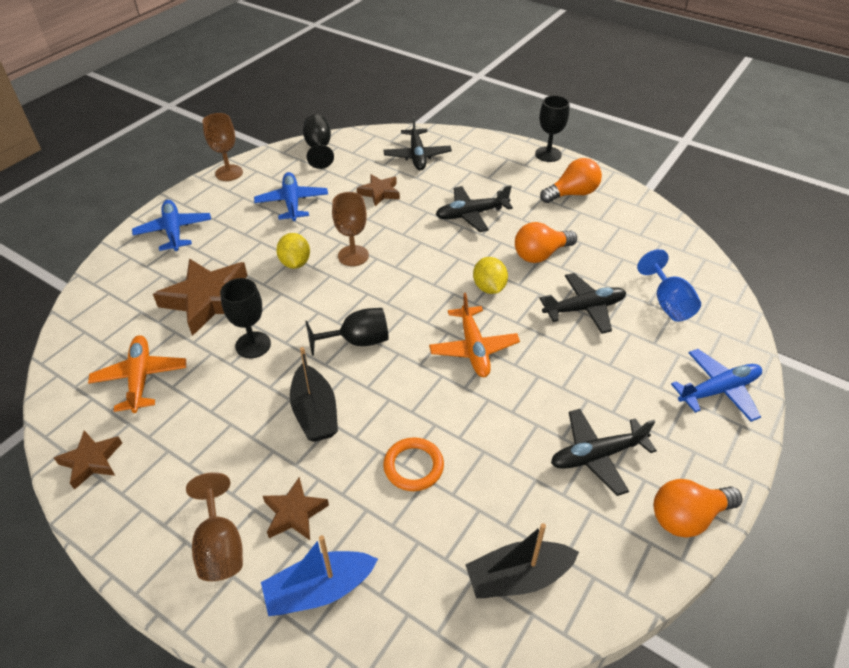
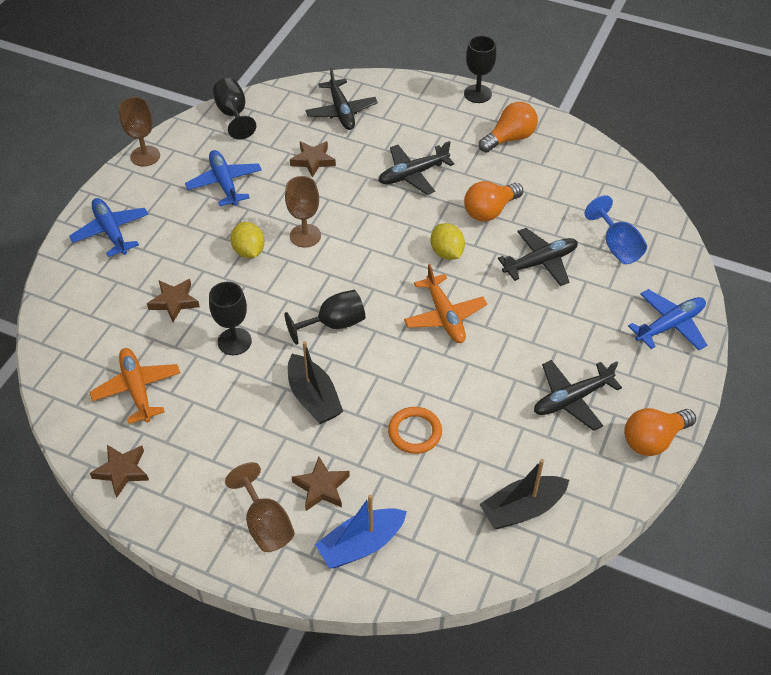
camera: 10 degrees left, 5 degrees up
(208, 300) = (174, 302): brown star -> brown star, size x0.54

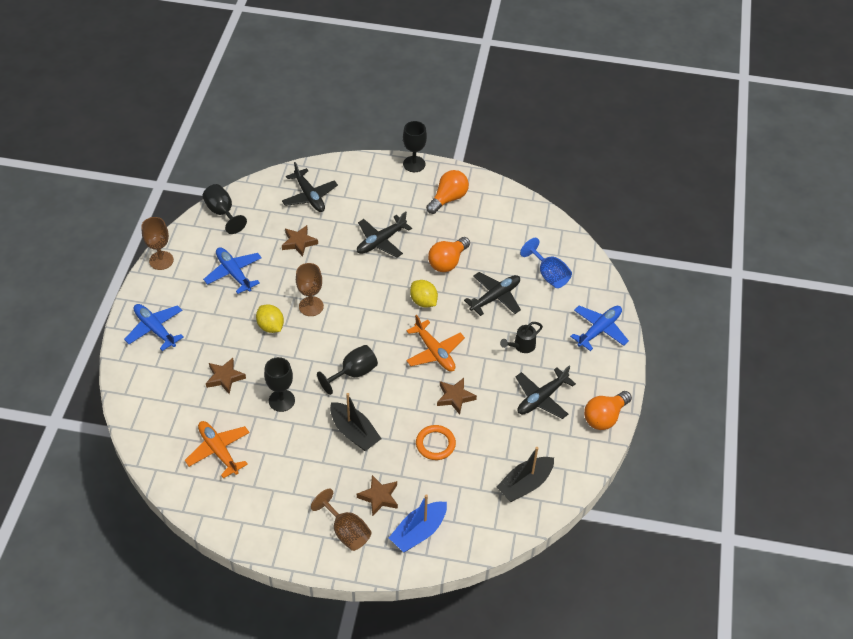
camera: 15 degrees left, 0 degrees up
(122, 471) = (228, 514): brown star -> brown star (455, 397)
(561, 328) = (522, 346): none -> black watering can

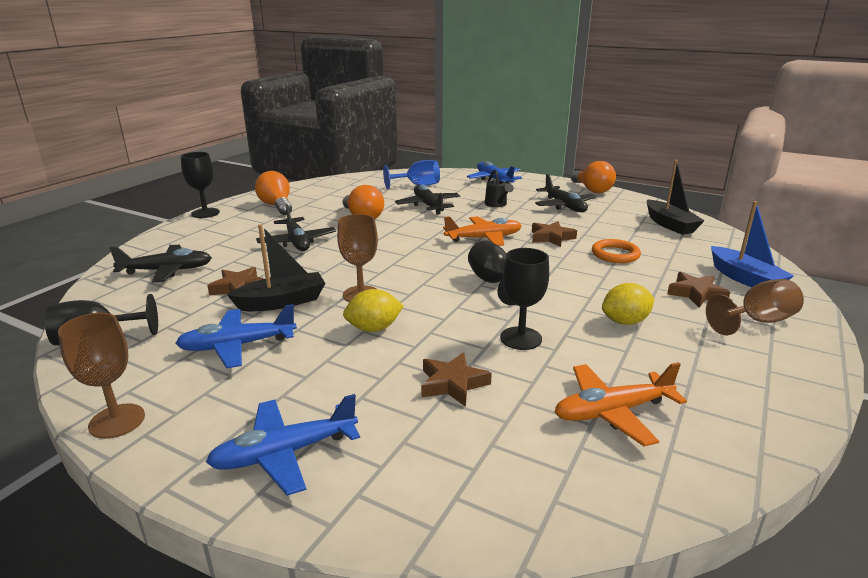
camera: 70 degrees left, 25 degrees down
(354, 432) = (591, 295): black boat -> black boat (282, 302)
(423, 301) = (408, 234): yellow lemon -> yellow lemon (625, 322)

